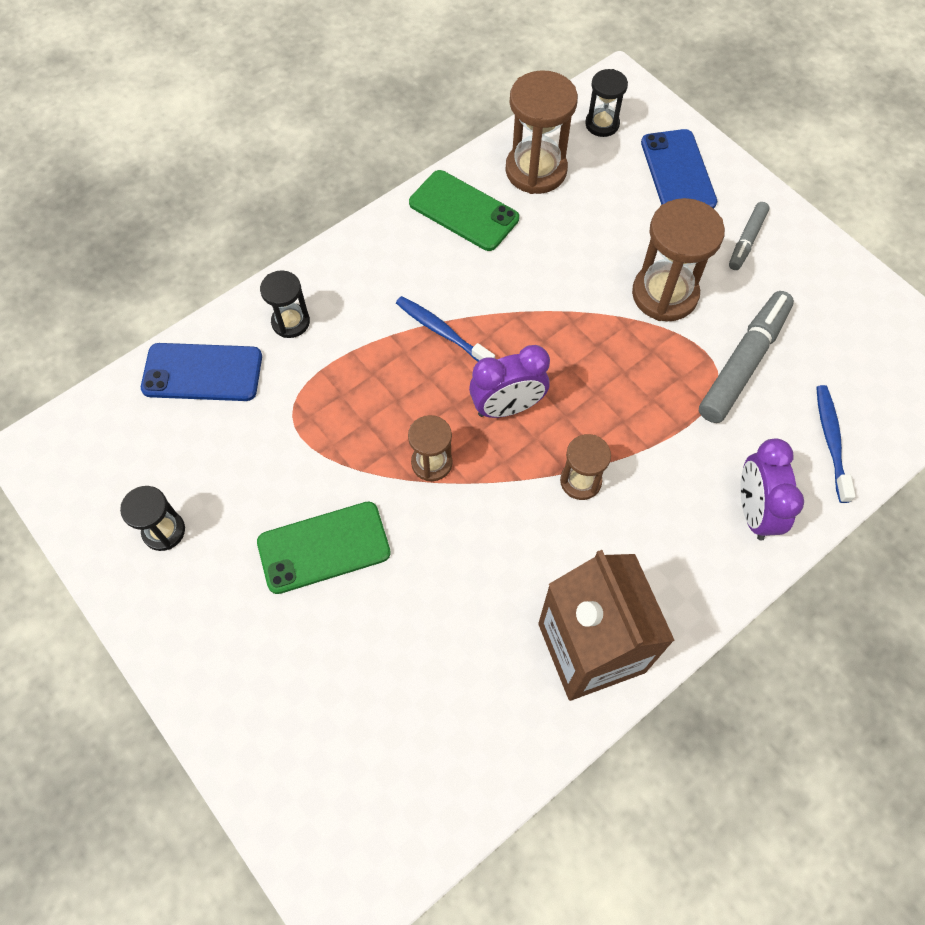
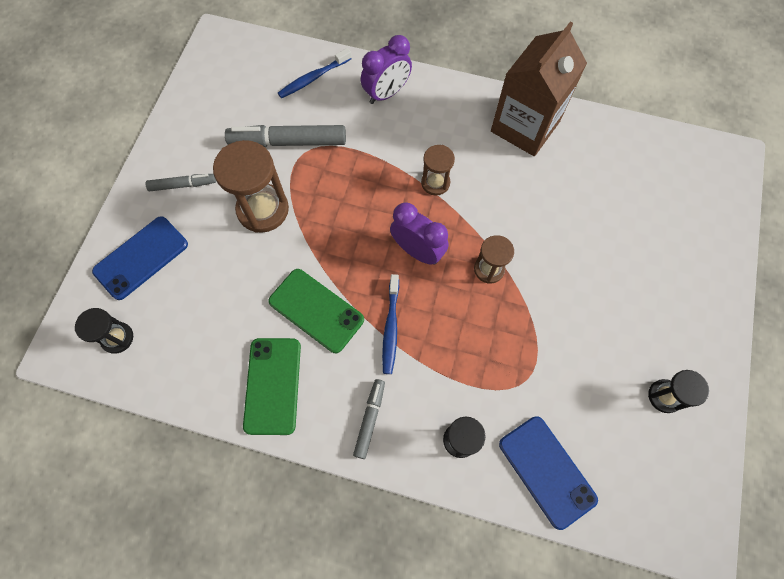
camera: 125 degrees left, 5 degrees up
(324, 547) = (590, 292): green phone -> green phone (316, 310)
(370, 265) = (369, 419): none -> grey marker
(536, 170) = (197, 358): brown hourglass -> none

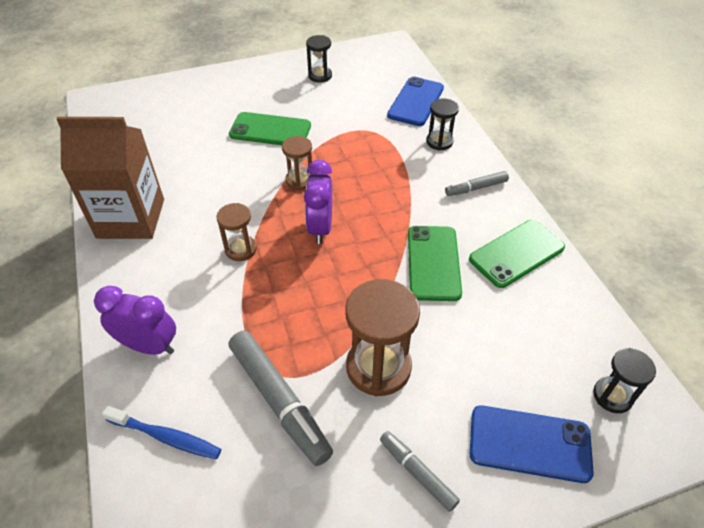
camera: 125 degrees left, 20 degrees down
(390, 328) = (401, 211): blue toothbrush -> none
(584, 285) = (270, 130): none -> green phone

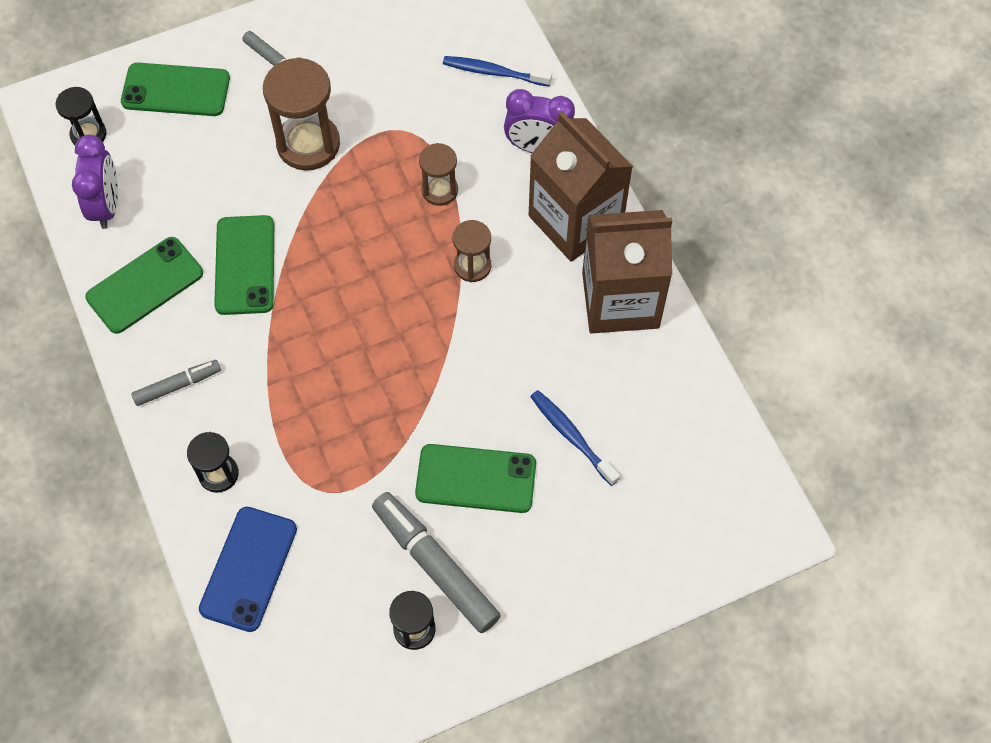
camera: 175 degrees right, 15 degrees up
(141, 278) = (575, 220): none -> brown carton
(200, 146) = (571, 436): none -> blue toothbrush
(279, 400) = (400, 108): grey marker -> grey marker (435, 566)
(300, 180) = (417, 380): brown hourglass -> brown hourglass (439, 190)
(320, 228) = (381, 304): purple clock -> purple clock (107, 205)
(529, 443) = (176, 90): blue phone -> green phone

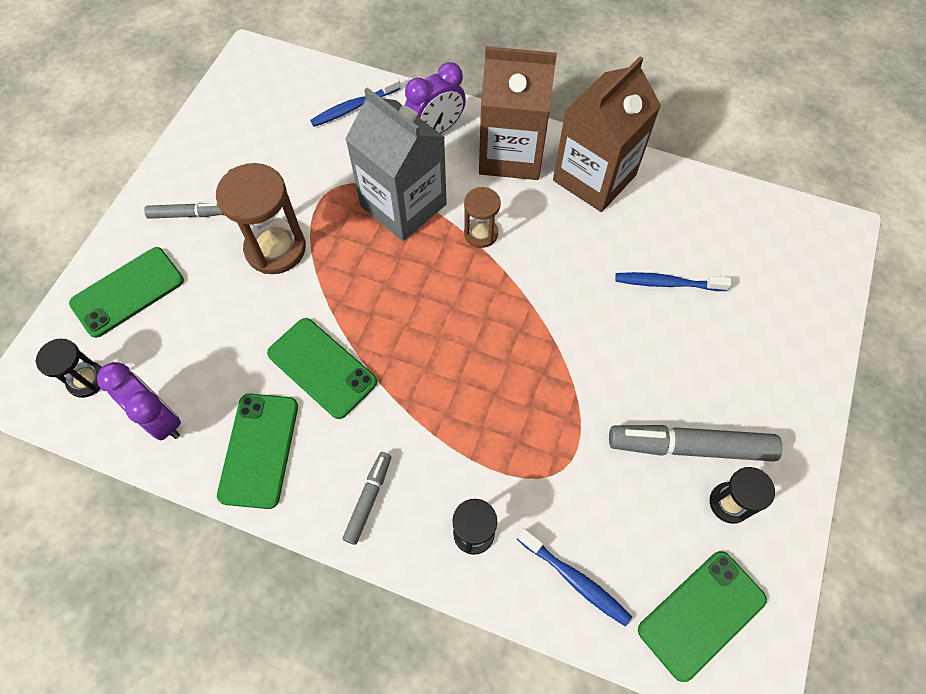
camera: 45 degrees left, 0 degrees up
(248, 569) = (575, 580): blue phone -> blue toothbrush
(439, 190) = (403, 205): brown hourglass -> grey carton
(476, 478) = (645, 365): green phone -> green phone (701, 614)

